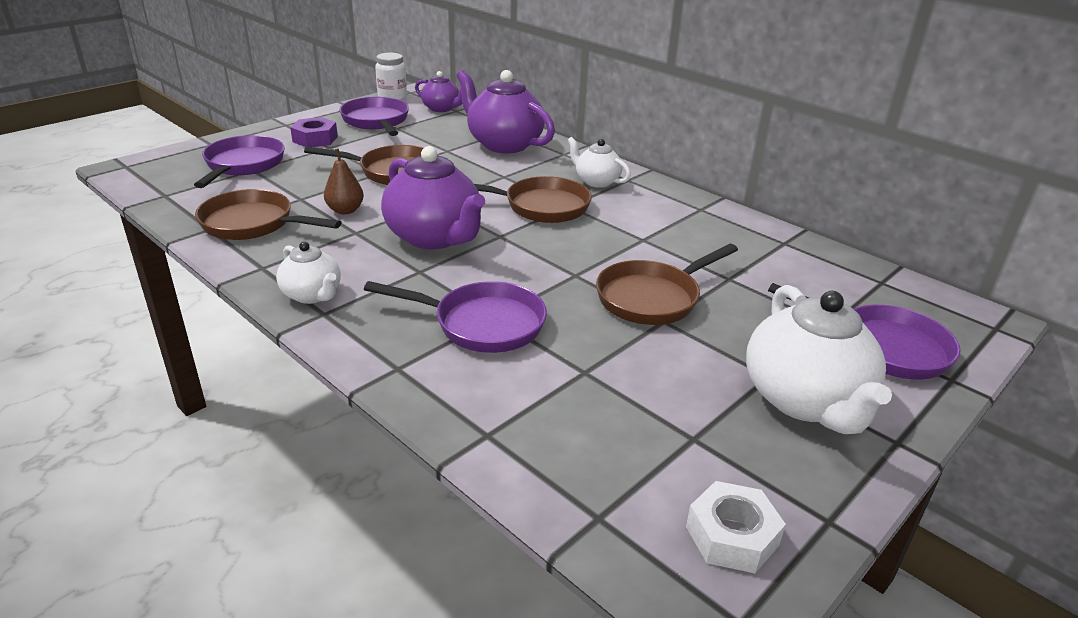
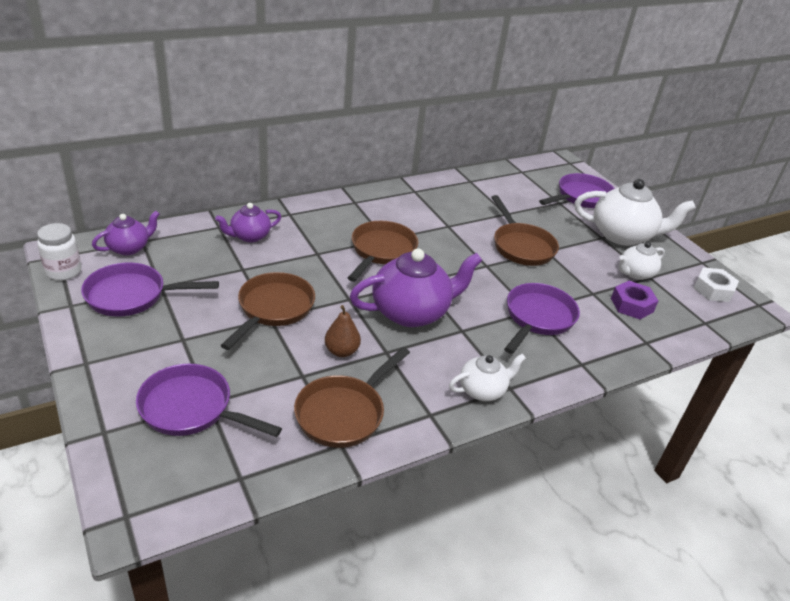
camera: 75 degrees left, 5 degrees up
(315, 139) = (151, 346): purple nut -> purple nut (631, 305)
(504, 144) = (249, 236): purple teapot -> purple teapot, size x0.55
(596, 181) = (350, 215): white teapot -> white teapot (635, 273)

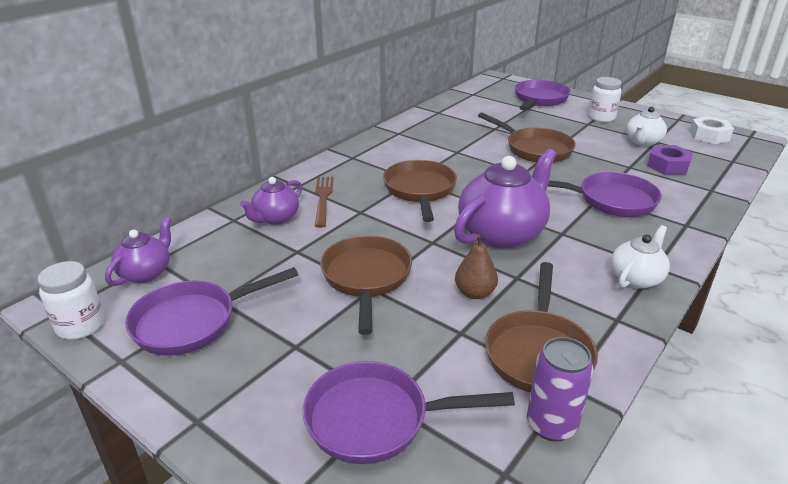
camera: 20 degrees left, 5 degrees down
(299, 232) = (323, 198): none -> brown fork
(302, 463) = (551, 425): none -> purple can
(538, 318) = (611, 200): purple pan -> purple pan turned 90 degrees clockwise
(622, 235) = (601, 118): white teapot -> white jar

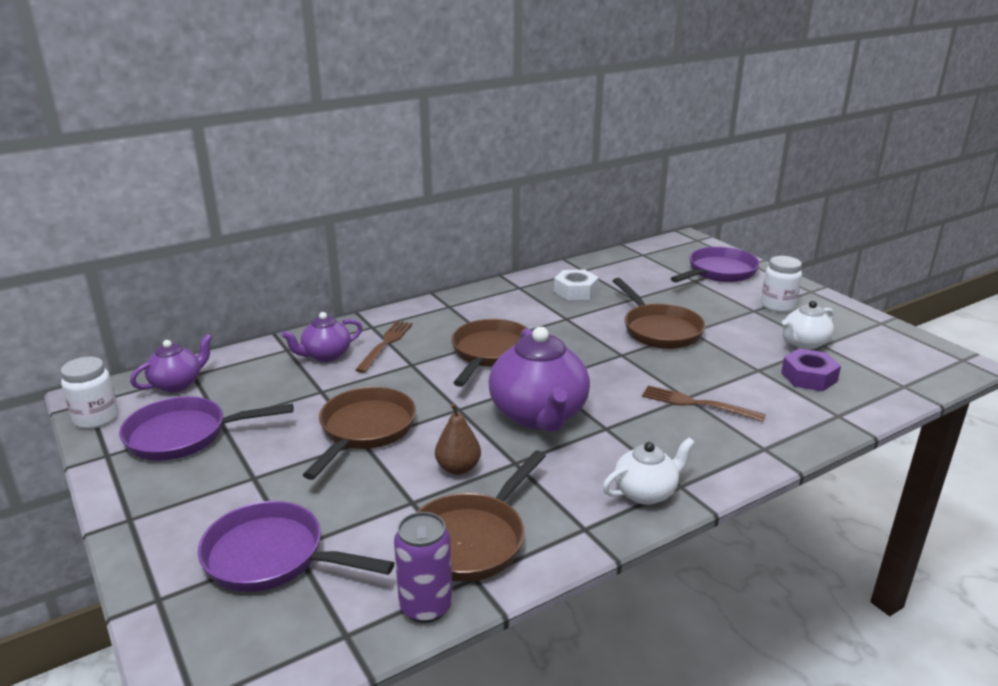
camera: 20 degrees right, 5 degrees down
(502, 233) = (539, 415): purple teapot -> purple teapot turned 105 degrees clockwise
(611, 200) = (697, 404): purple pan -> brown fork
(709, 136) = (903, 350): white nut -> white nut (575, 291)

